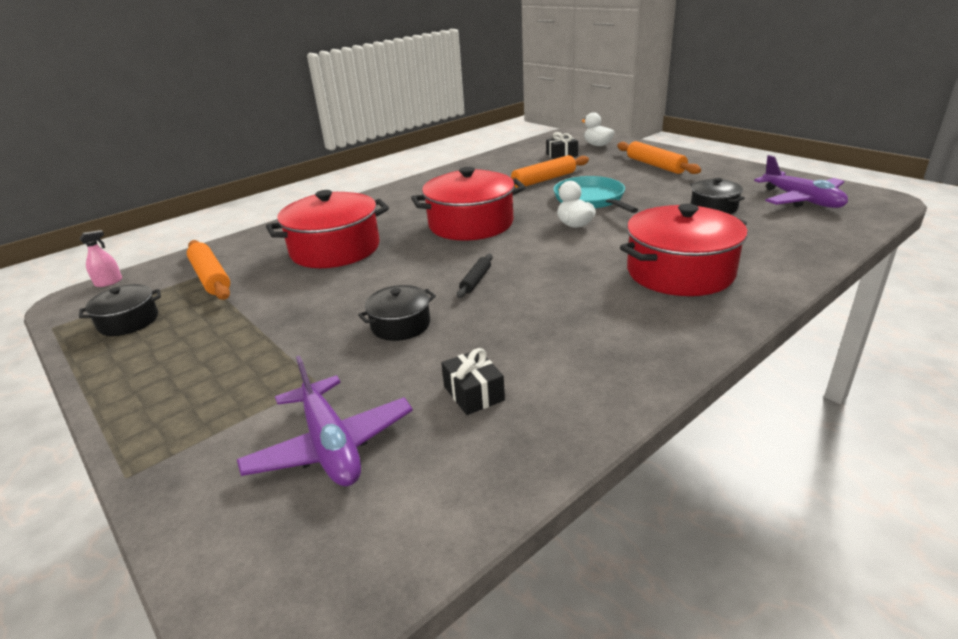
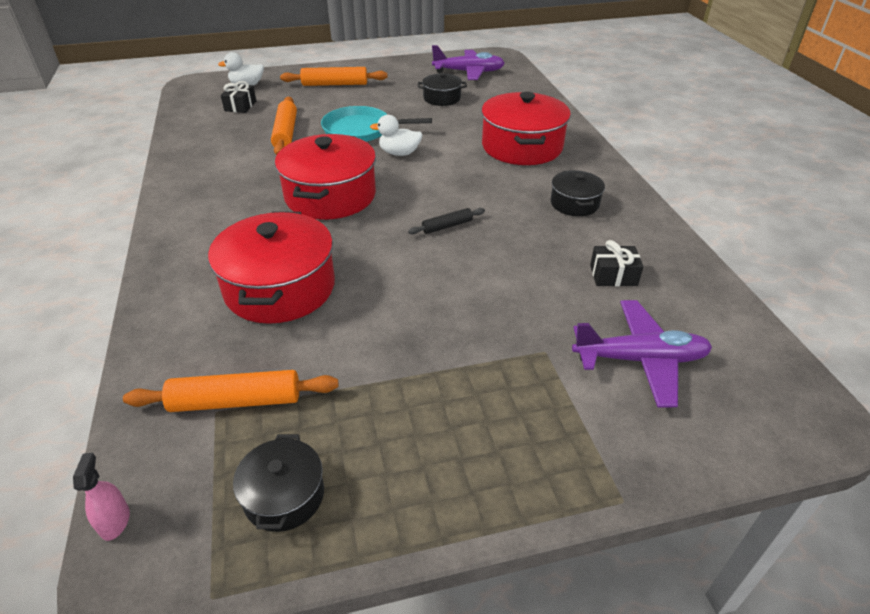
camera: 65 degrees left, 10 degrees up
(400, 325) = (487, 284): black pot -> black pot (574, 203)
(476, 280) = (447, 226): black rolling pin -> black rolling pin turned 75 degrees counterclockwise

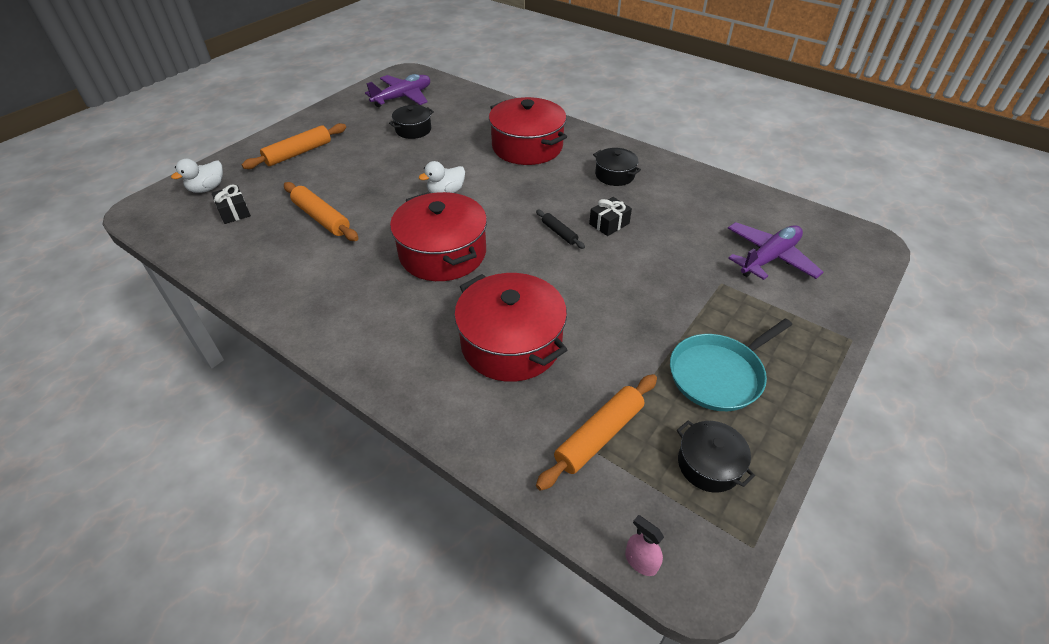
camera: 40 degrees left, 5 degrees up
(361, 130) = (385, 186): turquoise pan -> turquoise pan (719, 374)
(447, 226) = (559, 233): black rolling pin -> black rolling pin turned 60 degrees counterclockwise
(613, 275) = (695, 214): black gift -> black gift (609, 223)

